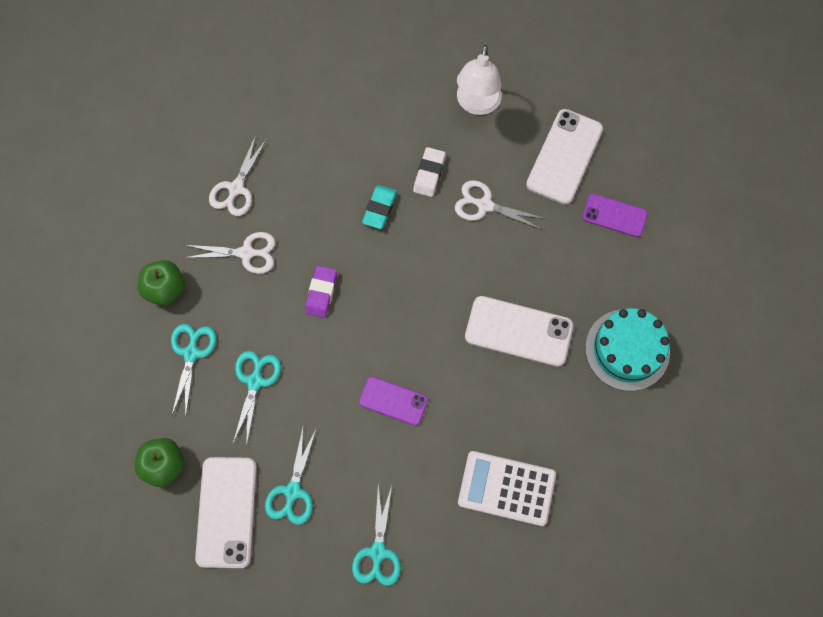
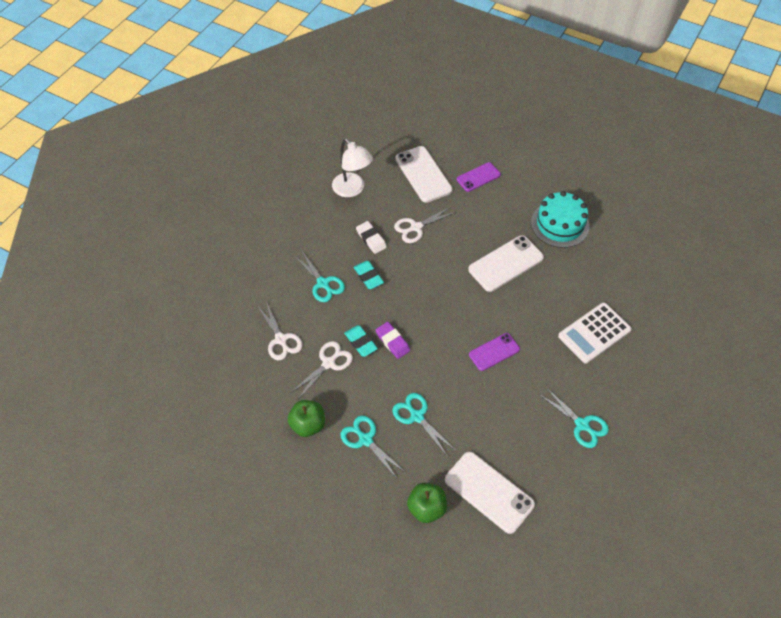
camera: 50 degrees left, 15 degrees down
(292, 492) = (506, 445): turquoise scissors -> turquoise scissors (323, 283)
(295, 263) = (361, 342): none -> turquoise eraser

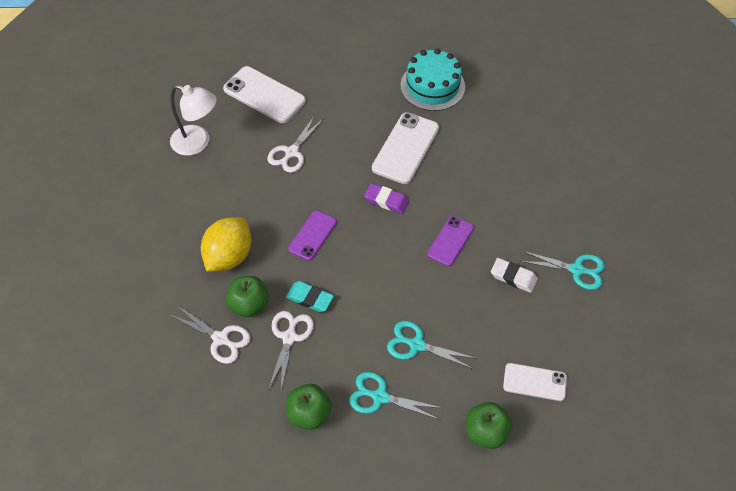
camera: 30 degrees left, 0 degrees up
(315, 325) = (249, 305): none -> green apple
(323, 283) = (229, 256): turquoise scissors -> yellow lemon
(368, 276) = (274, 226): turquoise eraser -> none
(371, 239) = (251, 186): white eraser -> white eraser (513, 277)
(392, 342) = (342, 281): purple eraser -> purple eraser (386, 201)
(478, 177) = (323, 74): purple phone -> purple phone (312, 235)
(489, 492) = (534, 382): white phone -> white phone, size x0.62
(594, 333) = (531, 176): white calculator -> none

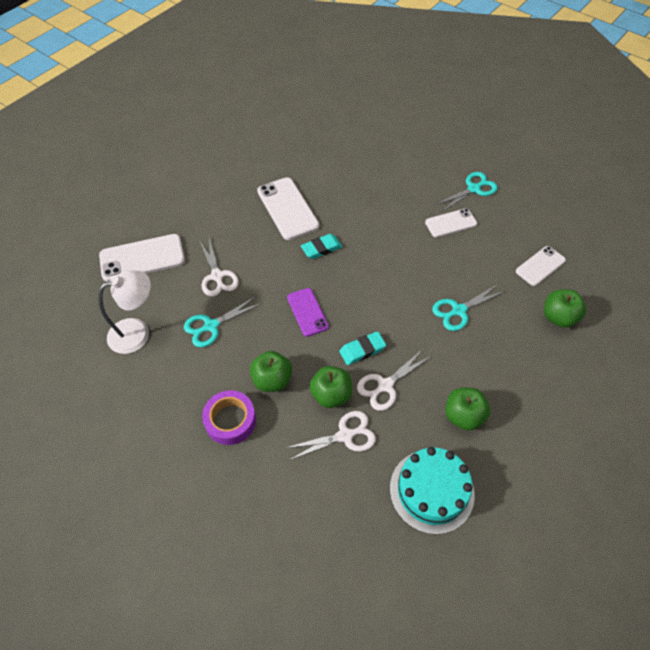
camera: 50 degrees left, 0 degrees up
(172, 255) = (230, 420): none -> purple tape
(229, 256) = (272, 380): yellow lemon -> green apple
(289, 337) = (385, 386): white scissors -> white scissors turned 90 degrees counterclockwise
(379, 397) = (484, 360): turquoise scissors -> turquoise scissors (211, 326)
(386, 201) = (321, 248): purple eraser -> turquoise eraser
(432, 86) = (251, 160): turquoise cake -> turquoise cake (431, 491)
(450, 241) = (390, 236): purple phone -> none
(513, 277) = (450, 223): white eraser -> white phone

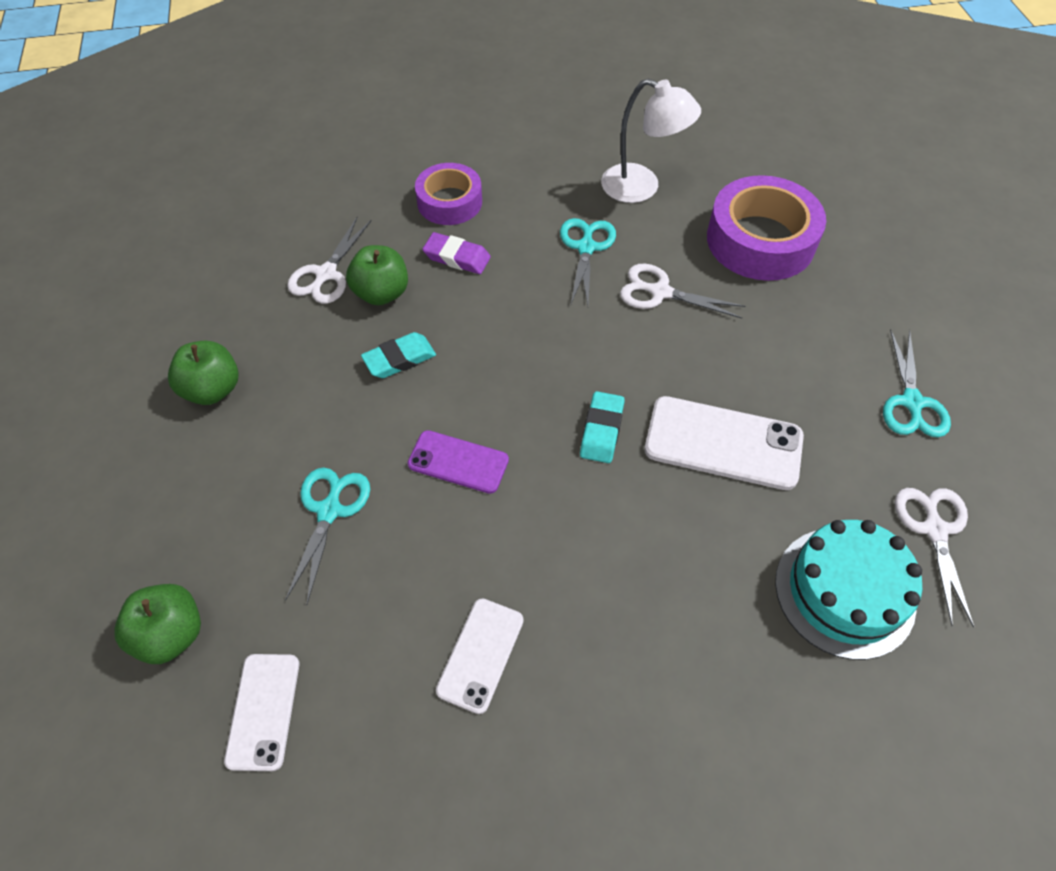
camera: 130 degrees right, 0 degrees up
(137, 332) = (641, 188): white lamp -> white lamp turned 75 degrees counterclockwise
(142, 258) = (760, 240): white phone -> purple tape
(272, 380) = (457, 257): green apple -> purple eraser
(307, 312) = (511, 344): purple phone -> purple phone (458, 462)
(362, 350) = (399, 359): turquoise eraser -> turquoise eraser turned 45 degrees clockwise
(385, 386) = (333, 346): white scissors -> white scissors (934, 529)
(431, 491) = (191, 300): turquoise cake -> turquoise cake (844, 592)
(474, 189) = (517, 782): turquoise scissors -> turquoise scissors (912, 403)

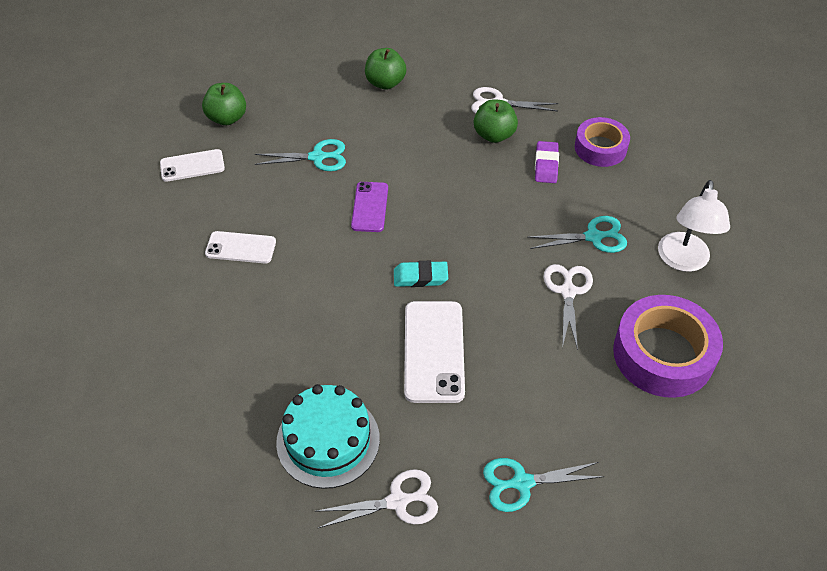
camera: 75 degrees right, 5 degrees down
(399, 359) = (441, 158): turquoise eraser -> none

